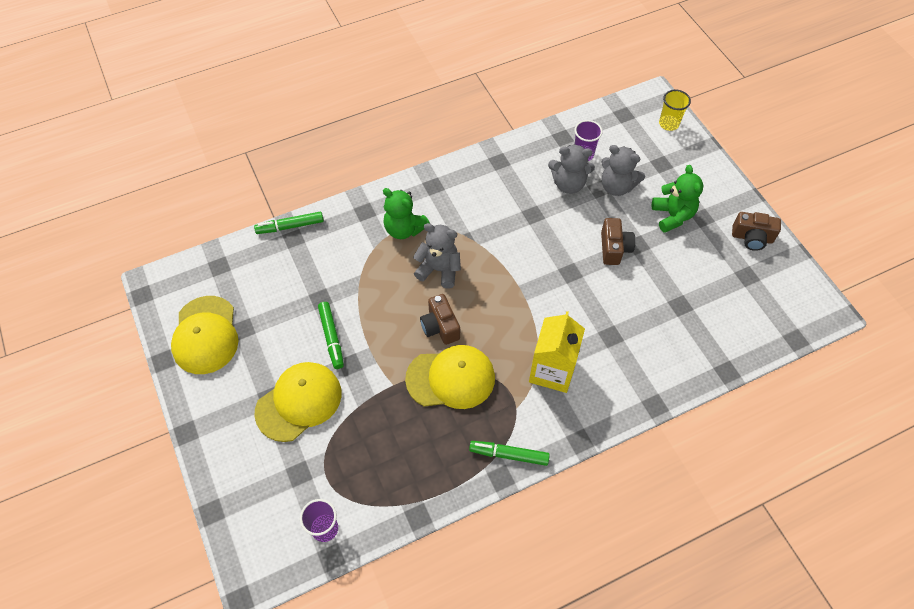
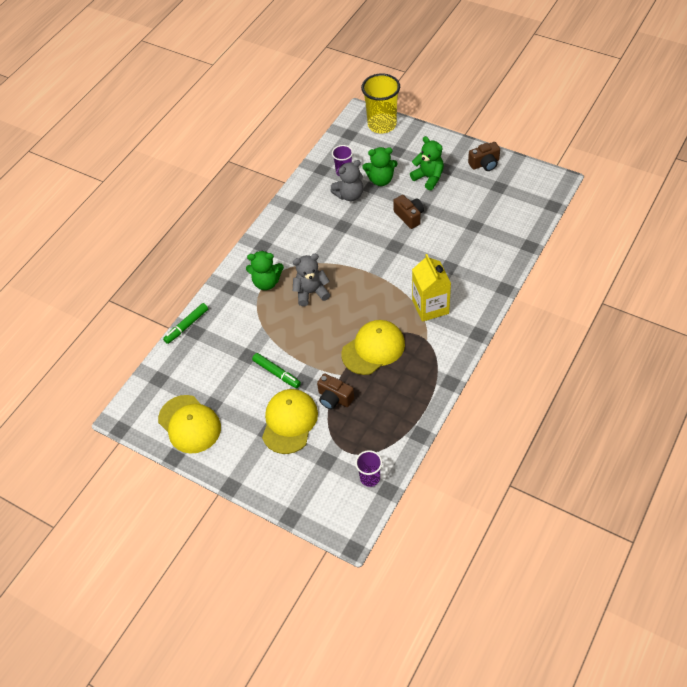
camera: 30 degrees left, 5 degrees down
(440, 326) = (341, 324): brown camera -> brown camera (334, 398)
(509, 454) = (444, 367): green marker -> none
(616, 186) = (381, 180): grey teddy bear -> green teddy bear
(668, 124) = (382, 125): yellow cup -> yellow cup, size x1.85

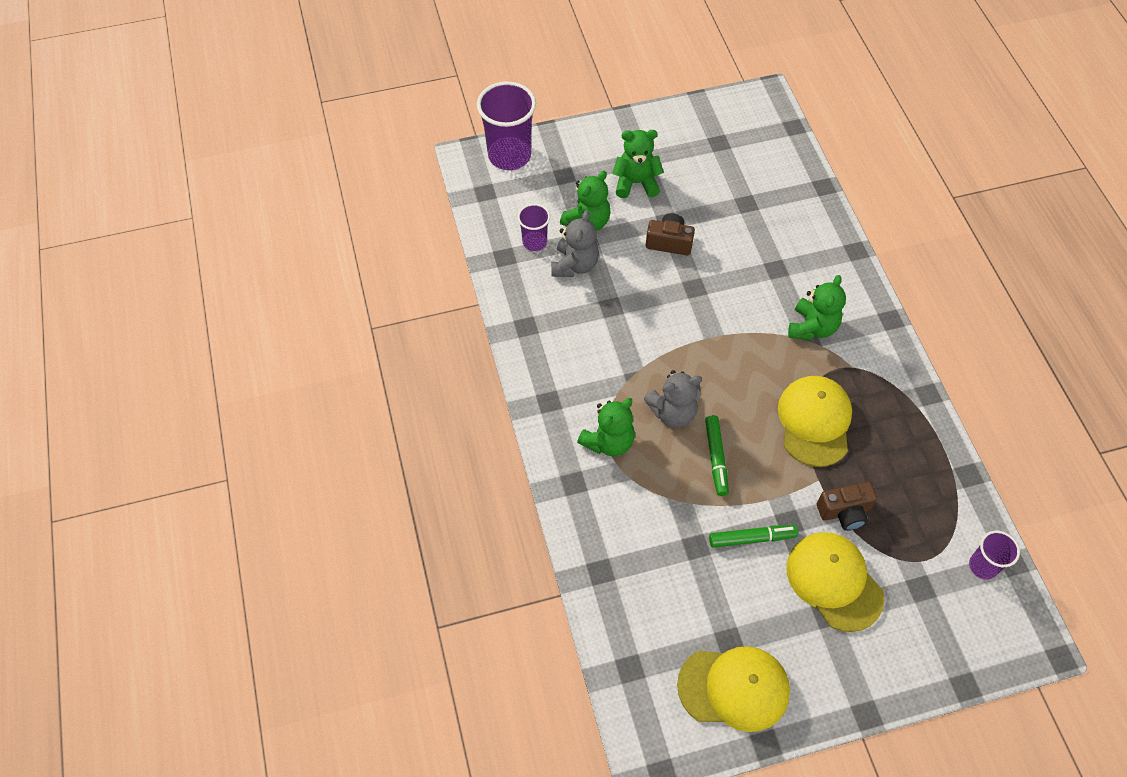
camera: 50 degrees left, 5 degrees up
(186, 326) = (581, 574): green marker -> green marker (716, 458)
(311, 292) = (673, 412): grey teddy bear -> grey teddy bear turned 135 degrees counterclockwise
(382, 125) = (509, 155): yellow cup -> purple cup
(430, 307) = (812, 327): yellow carton -> green teddy bear
(484, 164) = (674, 127): brown camera -> none

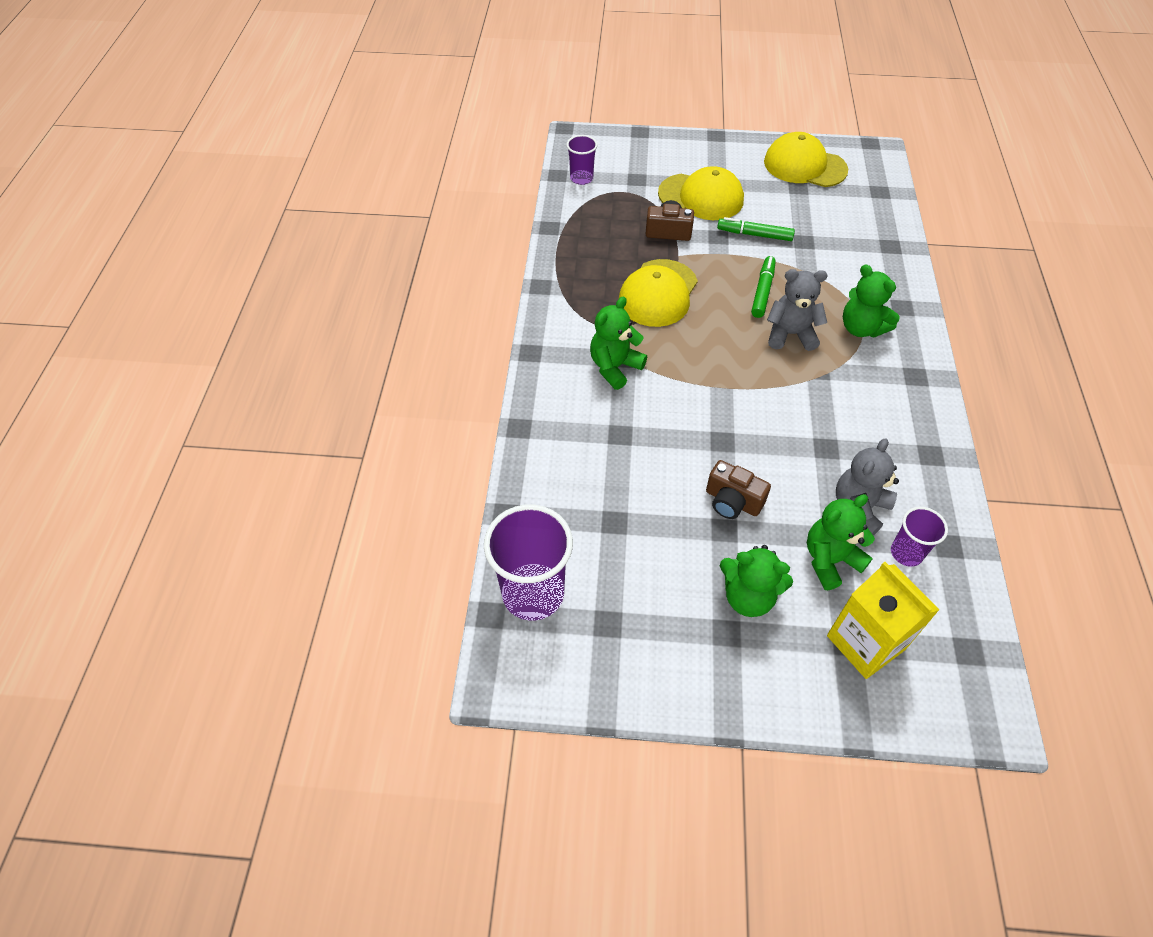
camera: 160 degrees left, 5 degrees down
(509, 155) = (926, 704): purple cup -> purple cup (533, 593)
(552, 178) = (865, 642): none -> yellow carton
(608, 441) = (861, 328): green teddy bear -> green teddy bear turned 105 degrees counterclockwise
(834, 581) = (701, 197): yellow cap -> yellow cap turned 60 degrees counterclockwise

